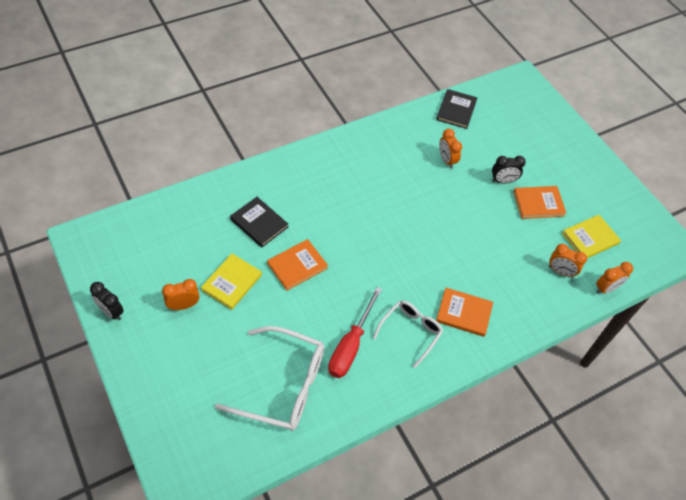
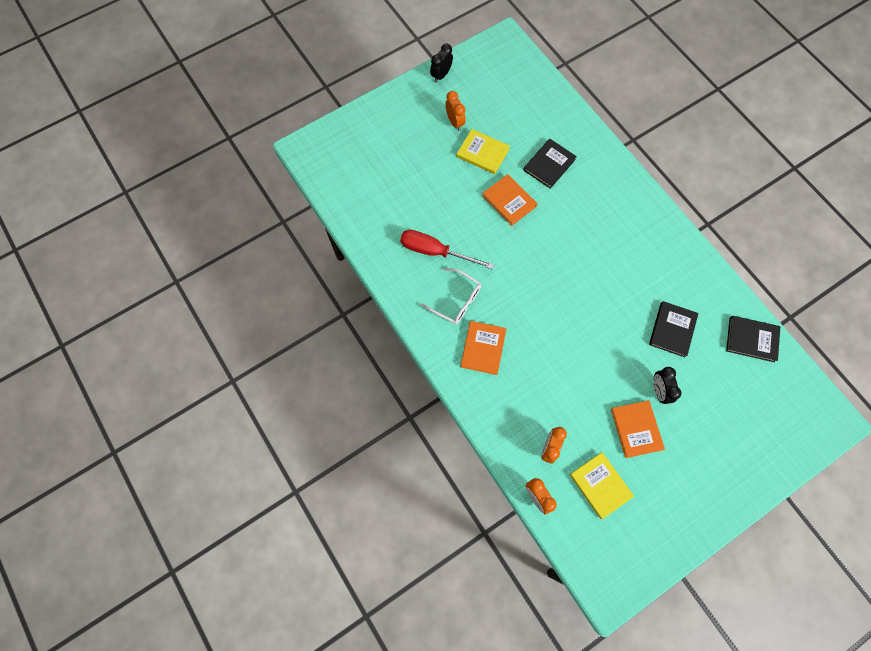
camera: 90 degrees right, 15 degrees up
(282, 385) = (392, 203): white glasses -> none
(446, 160) = (672, 330): orange clock -> black book

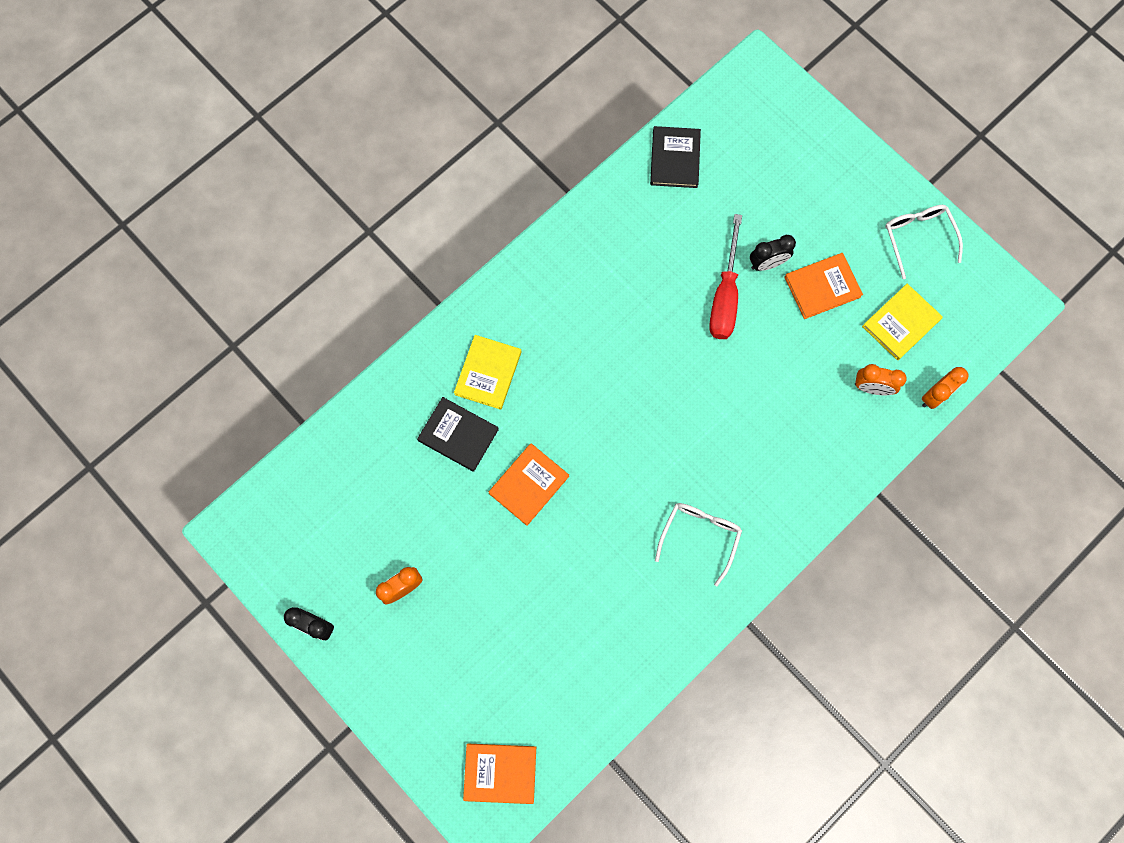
camera: 100 degrees left, 5 degrees up
(435, 251) = (630, 579): red screwdriver -> red screwdriver (724, 295)
(482, 153) = (453, 535): yellow book -> yellow book (488, 373)
(483, 348) = (760, 489): orange book -> orange book (500, 773)
(672, 330) = (682, 252): black book -> none
(673, 519) = (918, 238): none -> white glasses

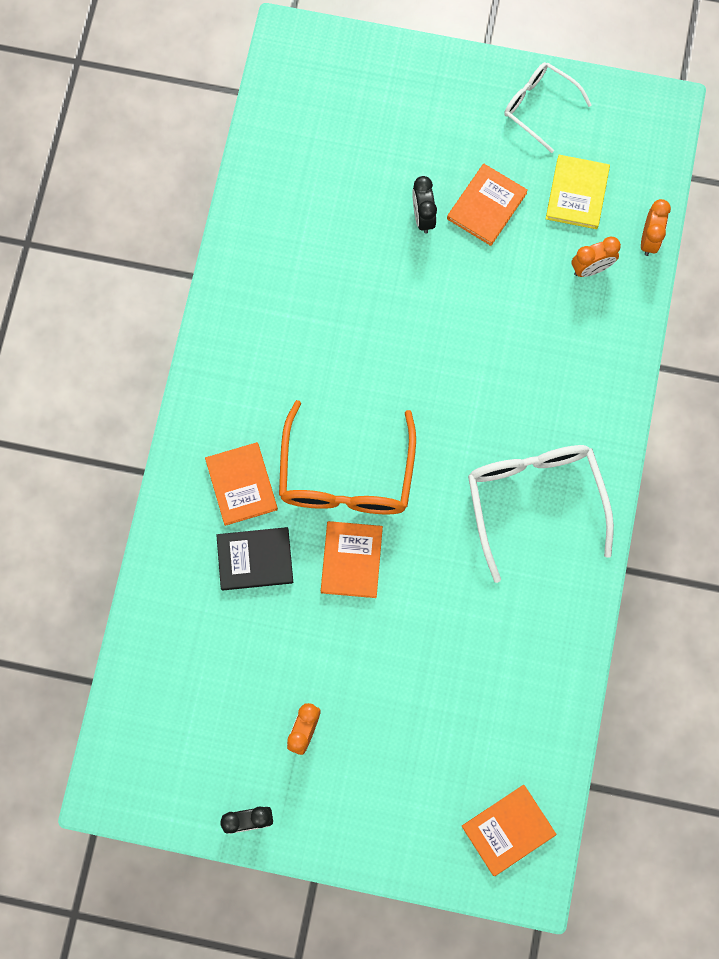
camera: 35 degrees left, 0 degrees up
(488, 373) = (241, 484): yellow book -> orange book
(571, 418) = (346, 474): none -> orange glasses
(675, 159) = (272, 174): black book -> none
(699, 537) = (535, 502): white glasses -> white glasses, size x1.67
(724, 295) = (406, 271): red screwdriver -> none
(767, 263) = (423, 217): black clock -> black clock turned 135 degrees clockwise

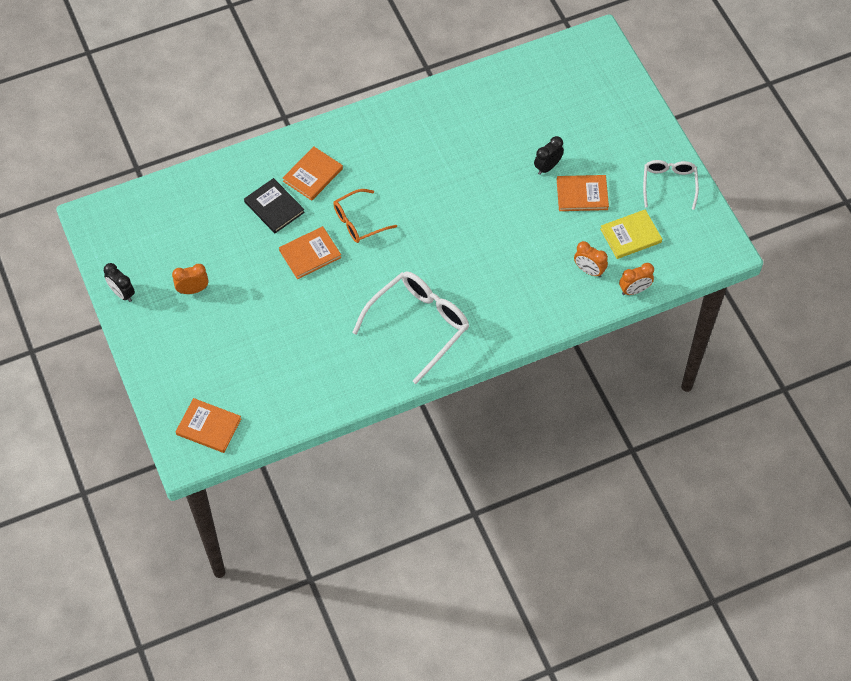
camera: 55 degrees right, 15 degrees down
(346, 474) = (359, 221): orange glasses -> orange glasses, size x0.60

